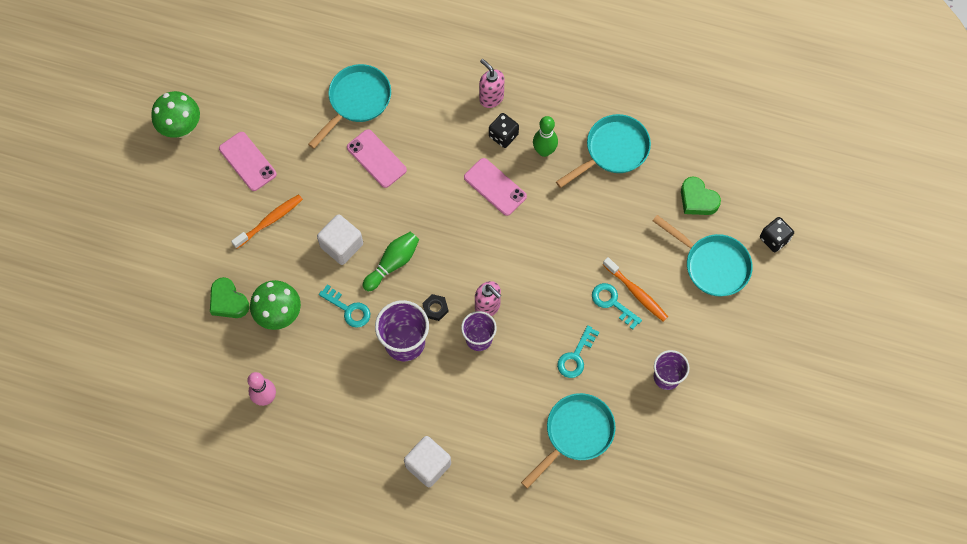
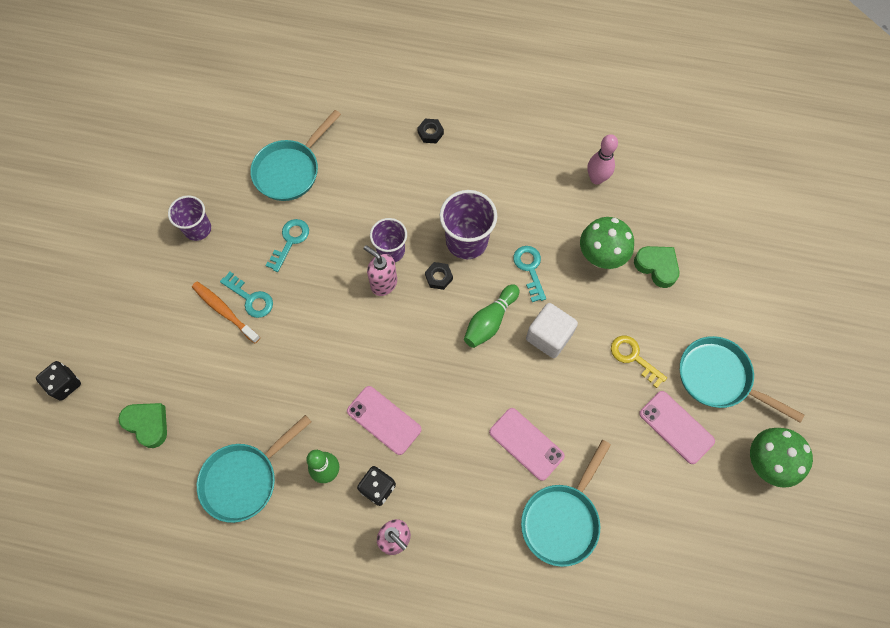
camera: 175 degrees right, 0 degrees up
(270, 221) = (633, 358): orange toothbrush -> yellow key
(348, 309) = (530, 269): turquoise key -> turquoise key turned 45 degrees clockwise
(428, 465) = (430, 133): white cube -> black nut
(712, 265) = (139, 348): turquoise pan -> turquoise pan (719, 378)

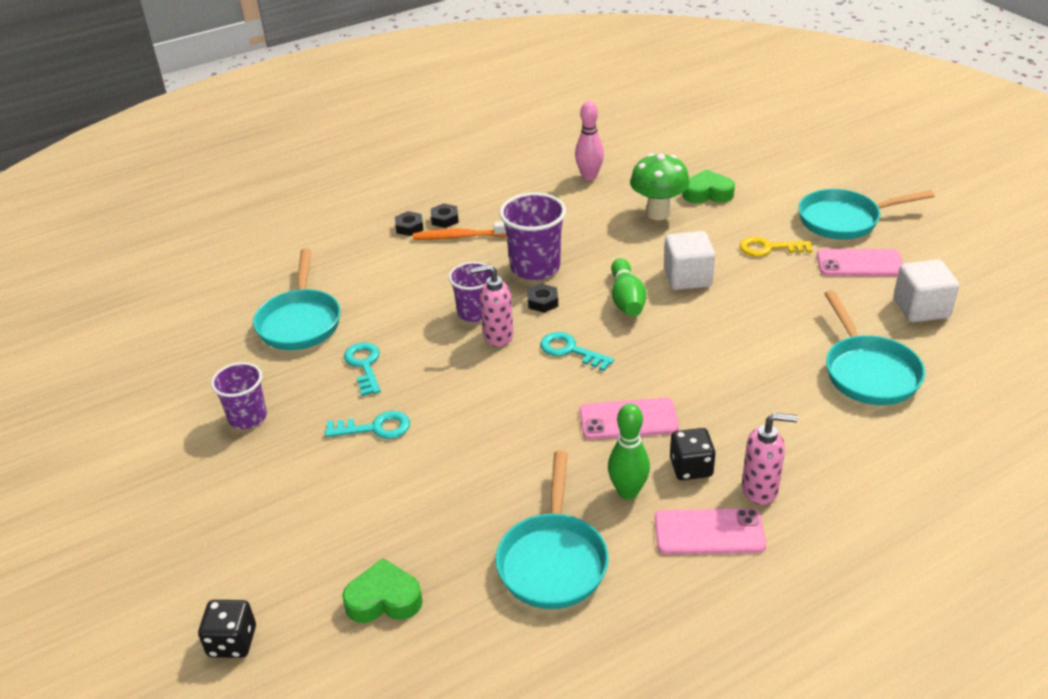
camera: 40 degrees left, 30 degrees down
(224, 311) = (358, 455): orange toothbrush -> orange toothbrush (460, 237)
(459, 143) = (445, 219): none -> black nut
(526, 444) = (769, 349): pink phone -> pink phone (709, 532)
(530, 269) = (613, 251): turquoise key -> turquoise key (570, 351)
(664, 503) = (921, 308): none -> white cube
(765, 463) = (946, 241): green mushroom -> none

